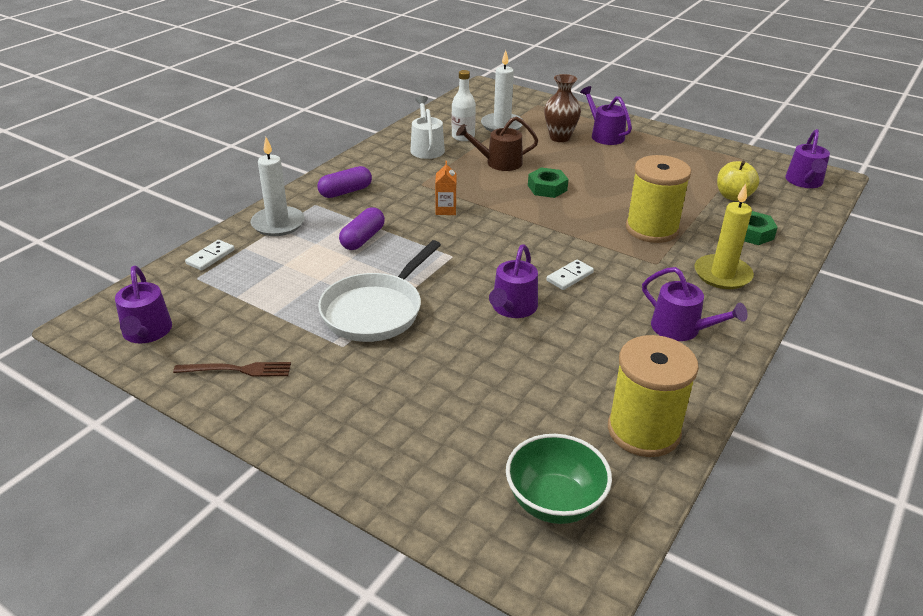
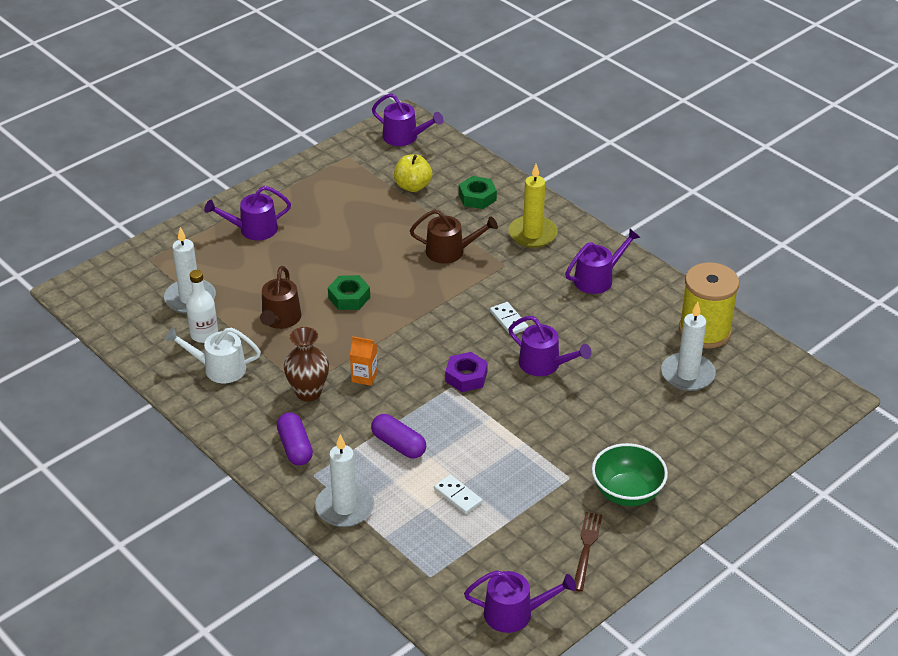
camera: 75 degrees left, 5 degrees up
(210, 257) = (394, 565): white domino -> white domino (458, 496)
(376, 310) = (524, 450): white pan -> none
(470, 262) = (466, 377): none -> purple nut
(551, 422) = (687, 374): none -> white candle
(554, 502) = (763, 390): green bowl -> green bowl (627, 493)
(560, 137) = (243, 262): brown vase -> brown vase (308, 392)
(652, 229) = (450, 251): yellow spool -> brown watering can

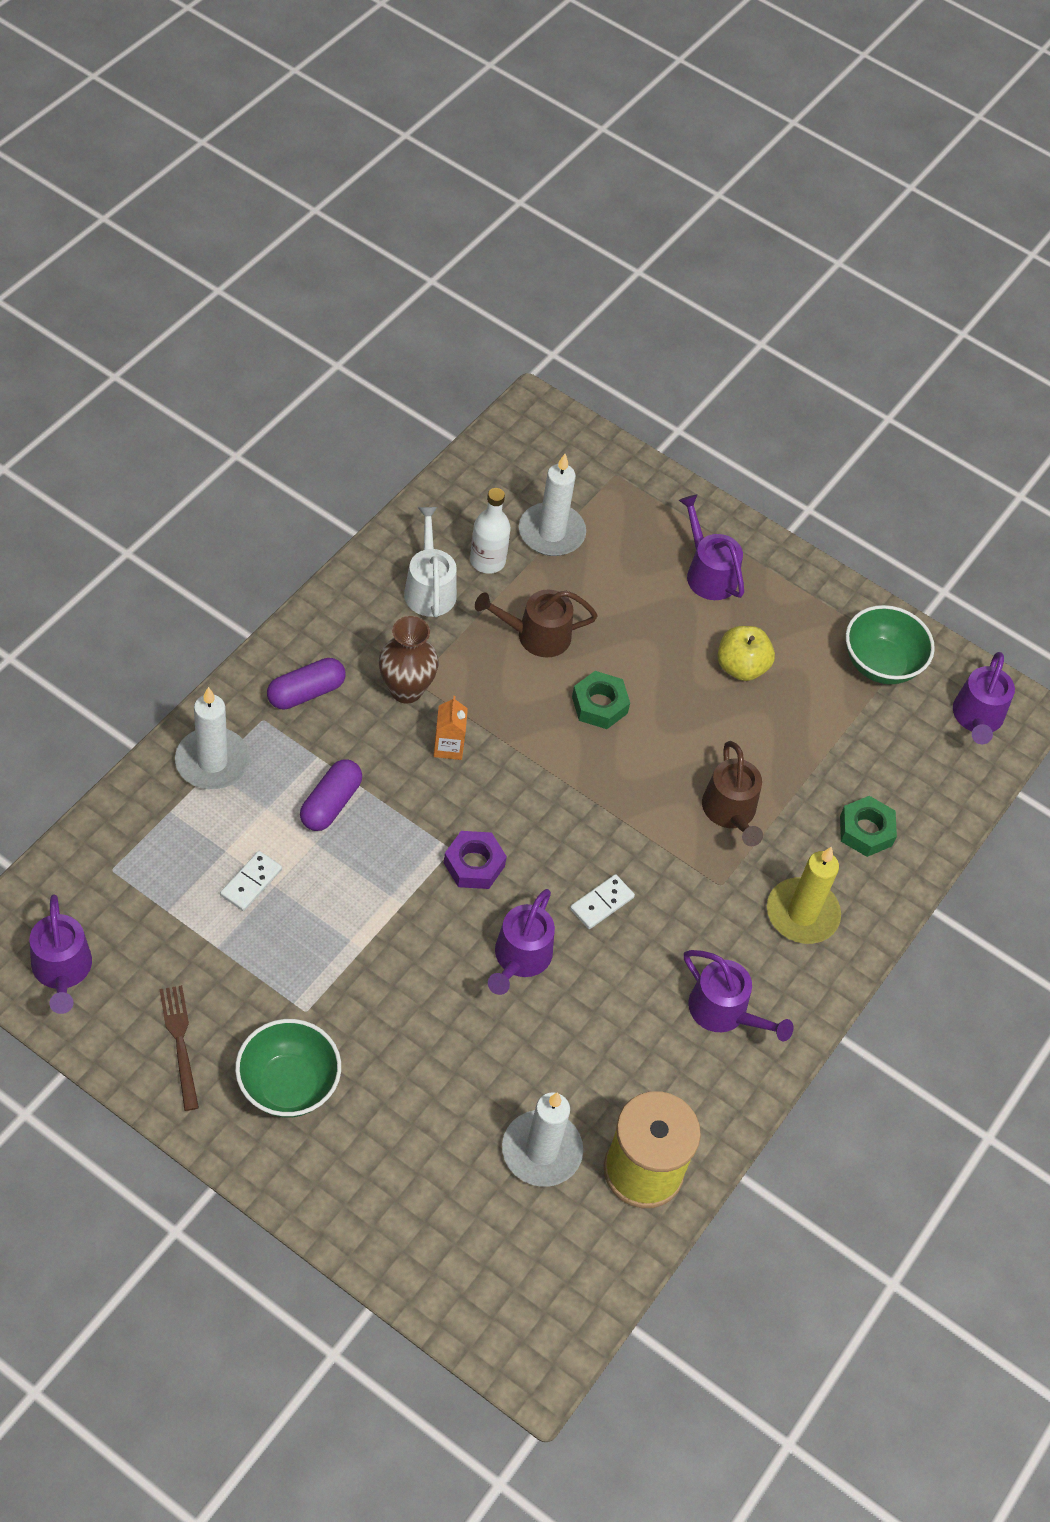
camera: 70 degrees right, 15 degrees up
(352, 168) = (880, 664): none -> green bowl
(413, 186) = (864, 745): yellow apple -> yellow apple (741, 667)
(586, 548) = (180, 1043): brown fork -> brown fork turned 105 degrees counterclockwise

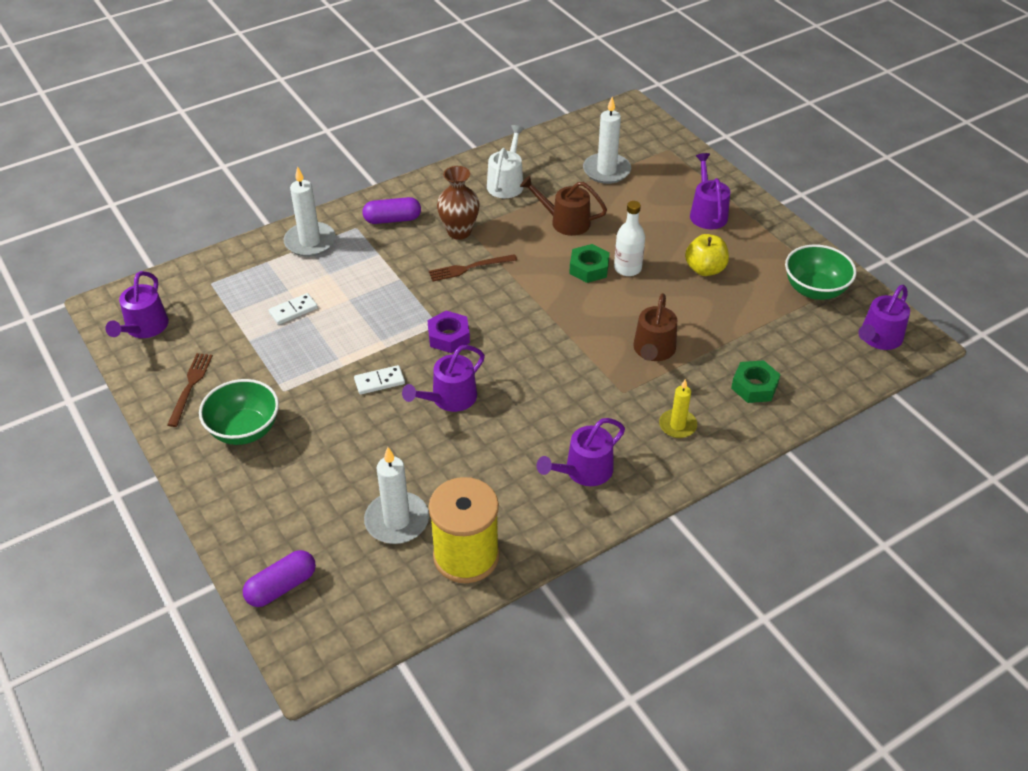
camera: 30 degrees right, 10 degrees down
(331, 803) = (372, 281): purple capsule -> purple capsule (281, 587)
(448, 746) = (470, 268): orange carton -> brown fork
(487, 561) = (554, 177): white bottle -> white bottle (627, 268)
(602, 903) = (527, 381): white domino -> white domino (379, 382)
(724, 1011) = (584, 471): purple watering can -> purple watering can turned 75 degrees clockwise
(802, 914) = (677, 425): yellow candle -> yellow candle, size x0.63

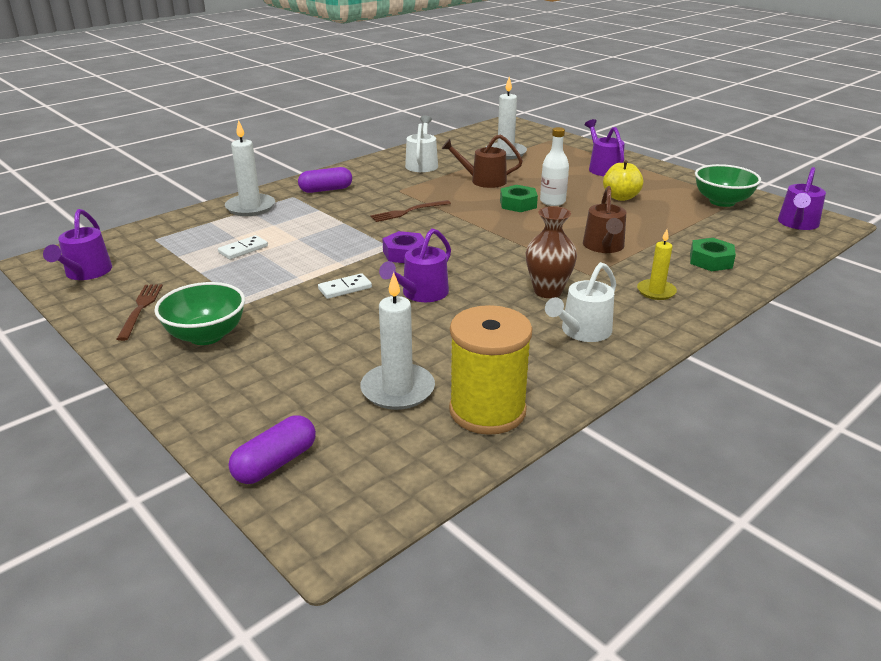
camera: 10 degrees left, 15 degrees down
(459, 232) = (390, 192): brown vase -> brown vase (548, 291)
(584, 471) = (582, 331): purple watering can -> white watering can

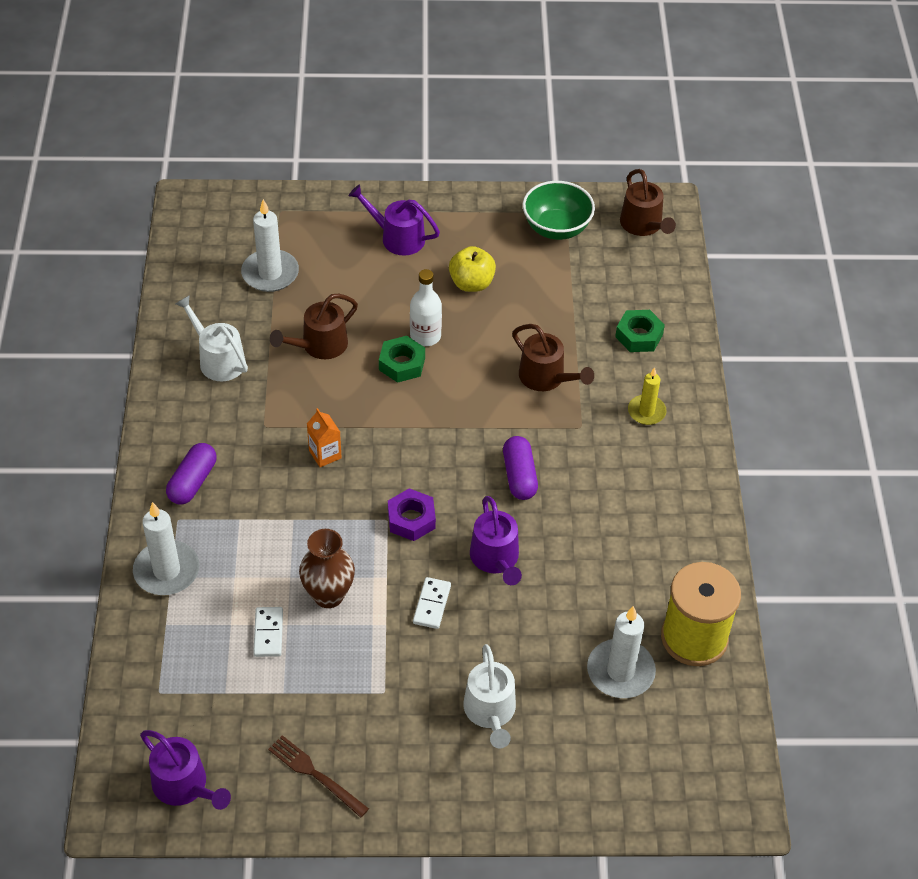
camera: 50 degrees left, 20 degrees up
(206, 335) = (416, 749): green bowl -> none
(275, 463) = (641, 798): purple capsule -> purple capsule (519, 476)
(408, 211) = (325, 454): brown fork -> orange carton
(548, 291) = (577, 475): brown vase -> brown vase (328, 595)
(582, 331) = (654, 504): white watering can -> white watering can (490, 712)
(797, 224) = (643, 225): purple watering can -> brown watering can

